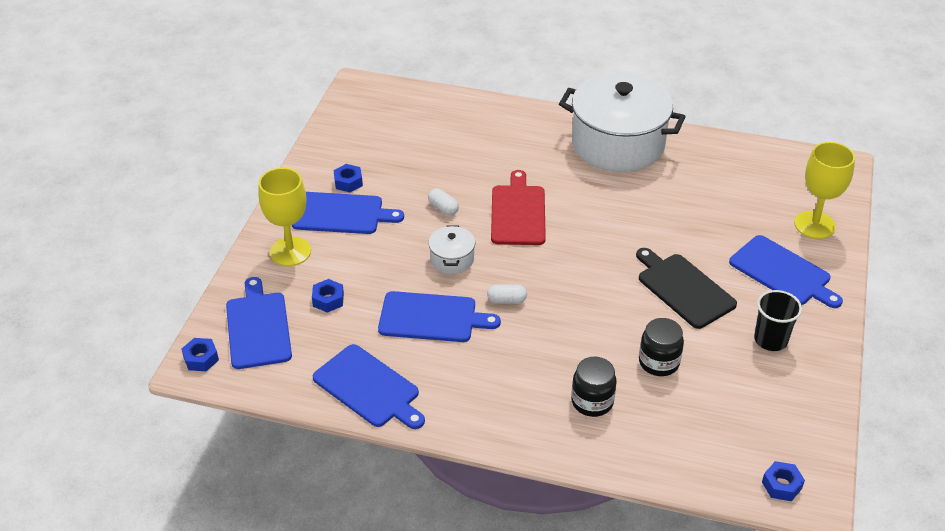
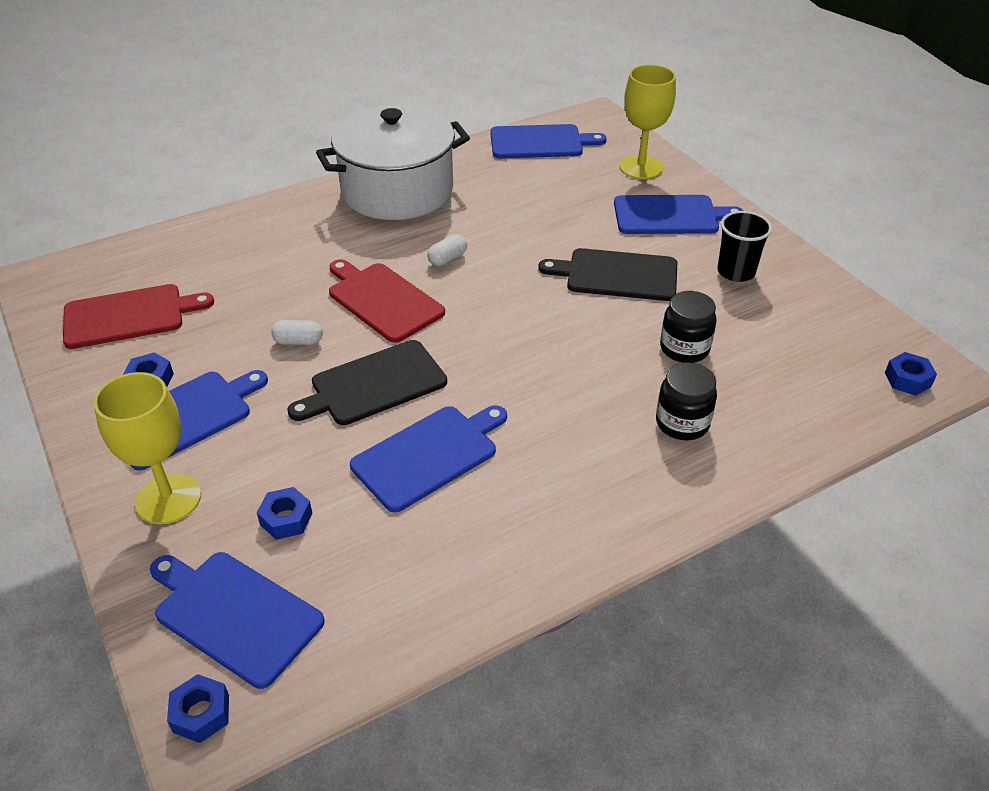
camera: 45 degrees left, 0 degrees up
(369, 388) = (458, 579): blue cutting board -> blue cutting board (540, 142)
(377, 137) = (129, 316): none -> red cutting board
(452, 259) = (374, 384): white pot -> black cutting board
(506, 300) = (481, 386): white capsule -> white capsule (447, 259)

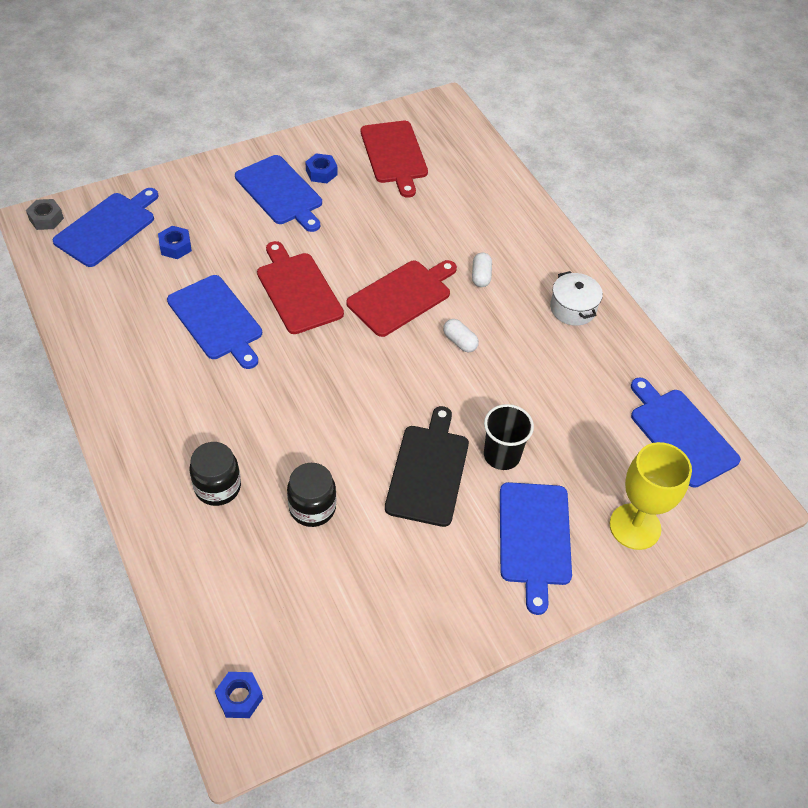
camera: 90 degrees right, 10 degrees up
(168, 498) = (207, 192): yellow goblet -> none
(201, 713) = (46, 219): blue nut -> grey nut
(298, 341) = (354, 246): white capsule -> white capsule (481, 276)
(374, 384) = (298, 290): black cutting board -> red cutting board
(397, 191) = (573, 308): white pot -> white pot, size x0.43
(540, 142) = (681, 434): blue cutting board -> blue cutting board turned 150 degrees clockwise
(736, 272) = (428, 580): black cup -> black cup (502, 455)

